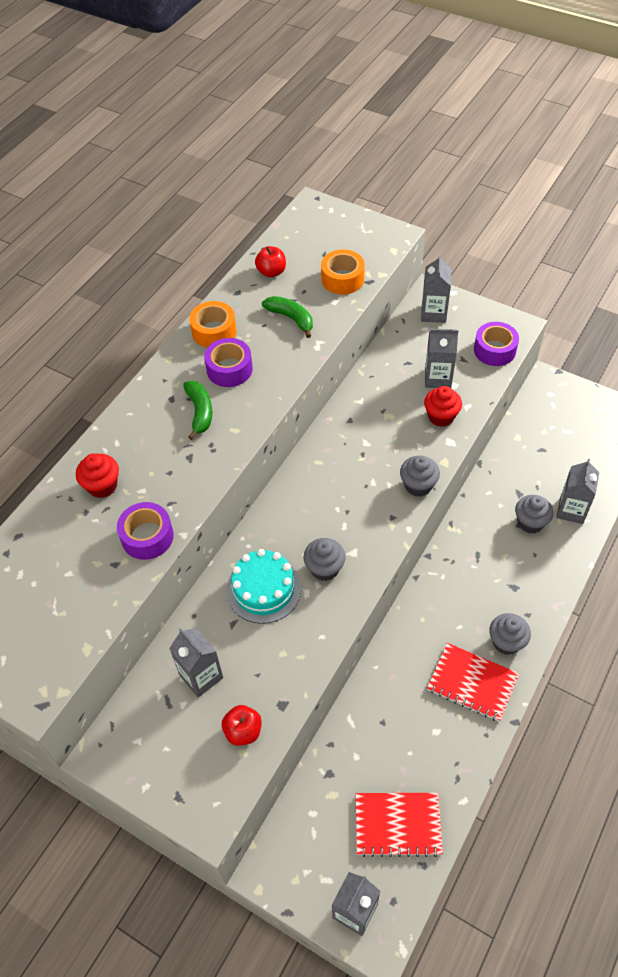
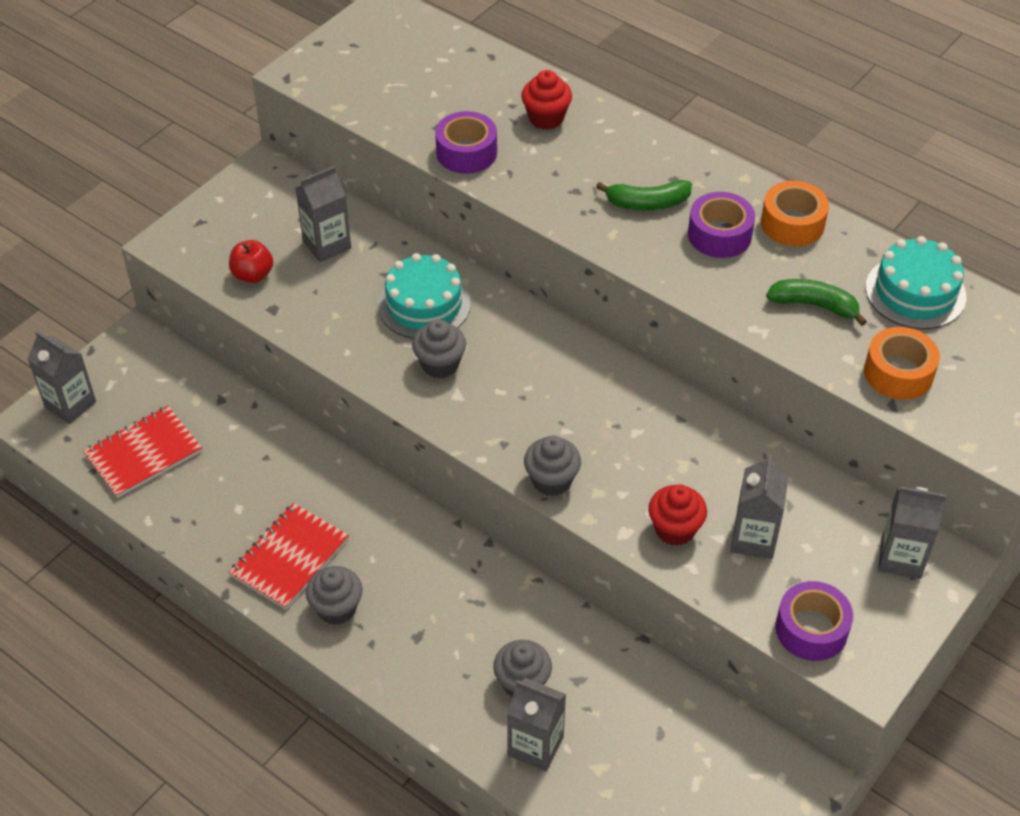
camera: 95 degrees right, 5 degrees down
(271, 272) = (915, 292): red apple -> turquoise cake
(291, 318) = (814, 305): green banana -> green banana turned 120 degrees counterclockwise
(397, 824) = (144, 454): red notebook -> red notebook turned 45 degrees clockwise

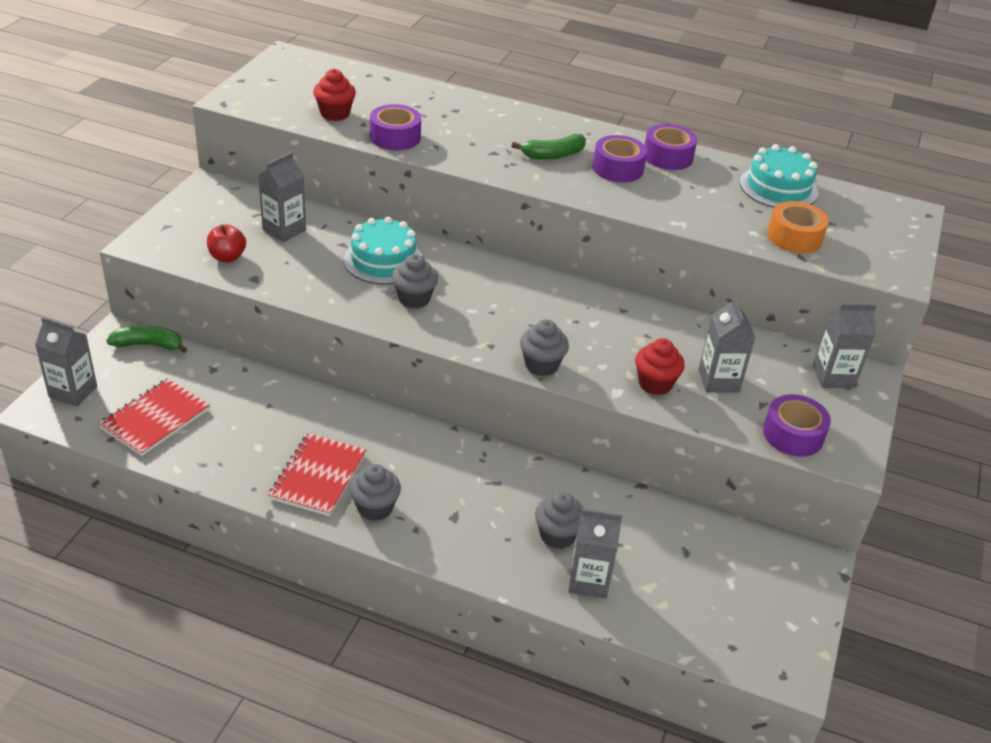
camera: 20 degrees left, 10 degrees down
(546, 118) = (448, 111): red cupcake -> red cupcake (335, 114)
(792, 223) = (668, 156): orange tape -> purple tape
(814, 305) = (711, 203): green banana -> green banana (148, 345)

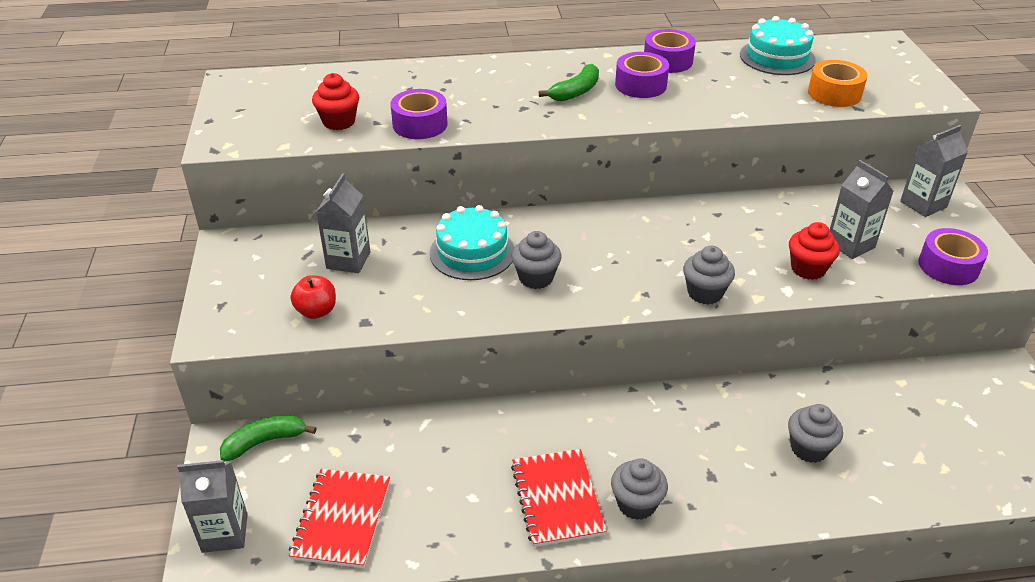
camera: 25 degrees left, 0 degrees up
(589, 581) = (872, 478): grey carton -> none

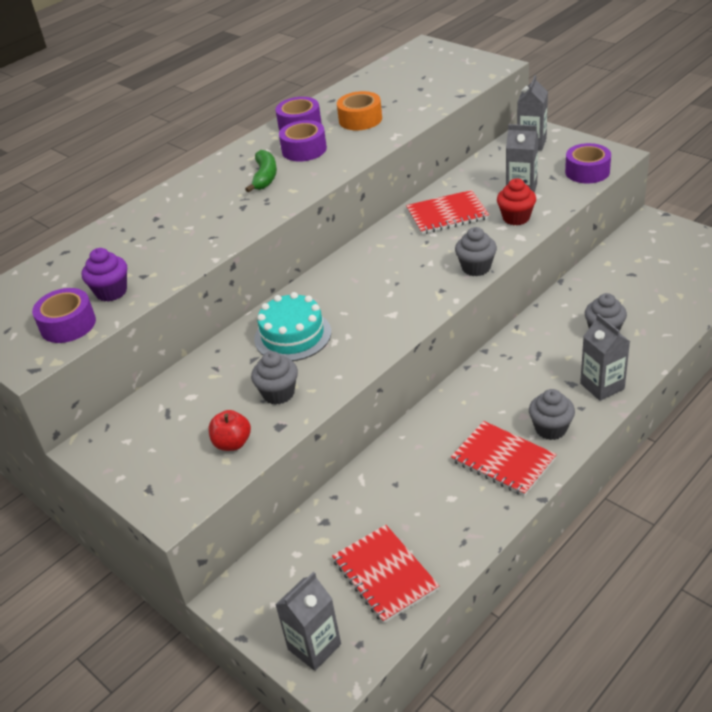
camera: 35 degrees left, 0 degrees up
(264, 442) = (262, 573): green banana -> none
(339, 122) = (111, 292): red cupcake -> purple cupcake
(348, 260) = (207, 397): grey carton -> grey carton (602, 386)
(420, 124) = (181, 258): purple tape -> purple tape (68, 324)
(536, 278) = (359, 324): grey cupcake -> grey cupcake (278, 393)
(743, 226) = (447, 214): none -> red notebook
(777, 57) = (369, 87): turquoise cake -> none
(834, 93) = (435, 93): orange tape -> orange tape (360, 119)

